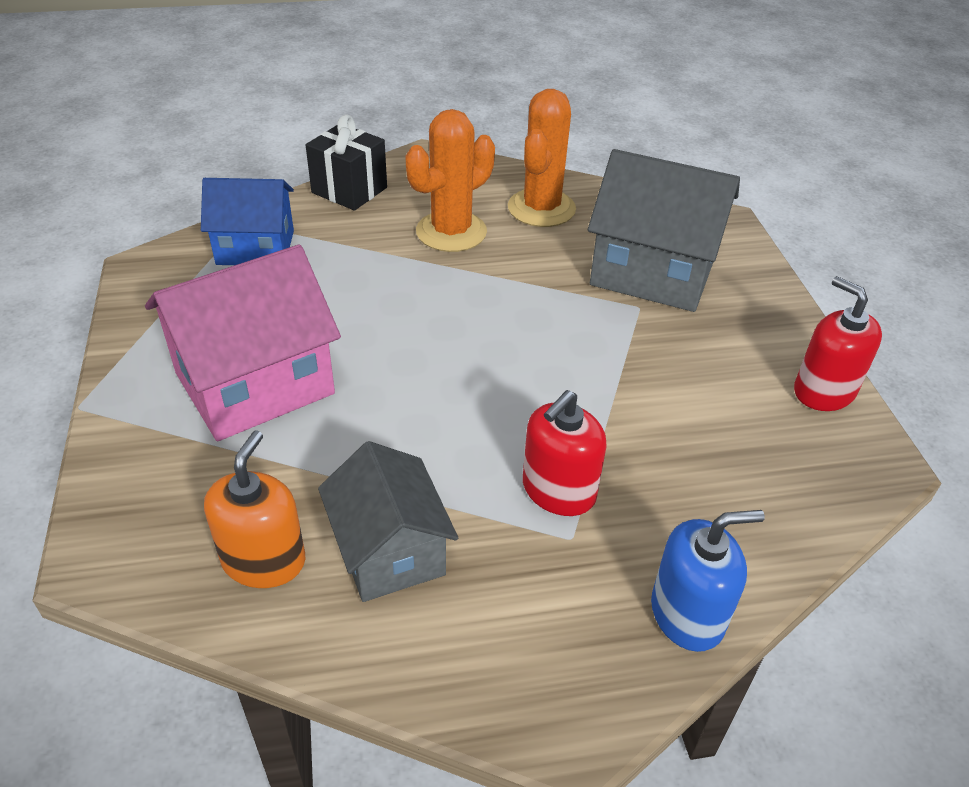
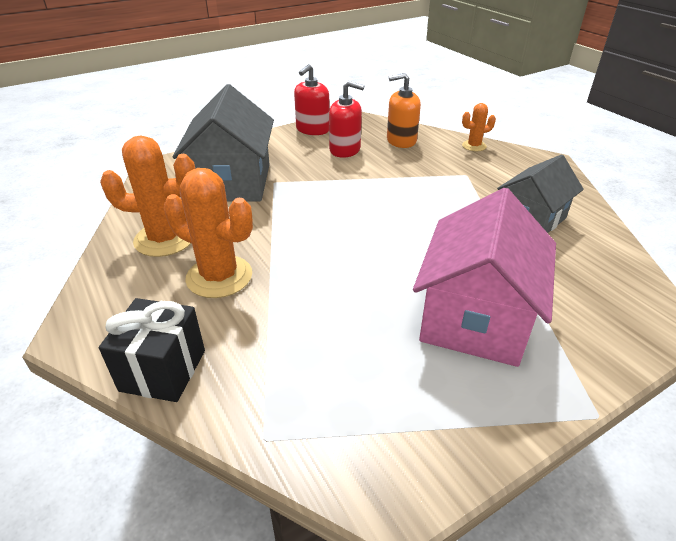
camera: 110 degrees left, 5 degrees down
(254, 383) = (475, 317): pink house -> pink house turned 75 degrees clockwise
(255, 247) = (305, 403): blue house -> none
(264, 560) = (586, 256): orange soap dispenser -> orange soap dispenser (401, 141)
(558, 490) = (442, 182): red soap dispenser -> red soap dispenser (345, 150)
(687, 614) = (474, 146): blue soap dispenser -> orange cactus

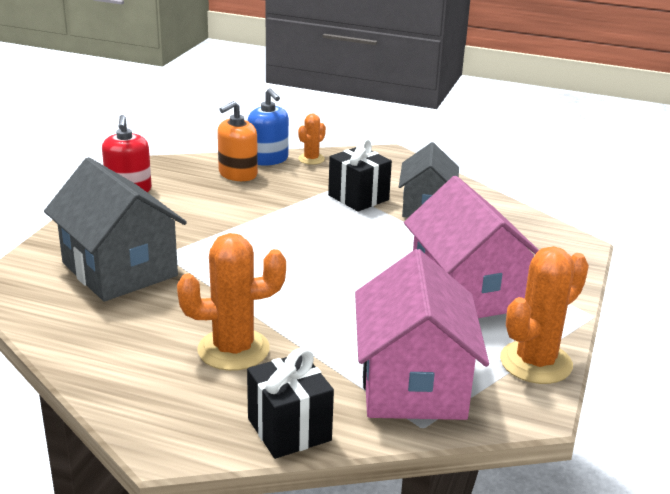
camera: 40 degrees left, 10 degrees down
(165, 239) = (129, 344): orange cactus -> orange cactus (535, 362)
(310, 387) = (413, 384): none -> pink house
(345, 150) = (193, 200): red soap dispenser -> none
(438, 136) = (268, 159): none -> blue soap dispenser
(476, 189) = (358, 197): none -> black gift

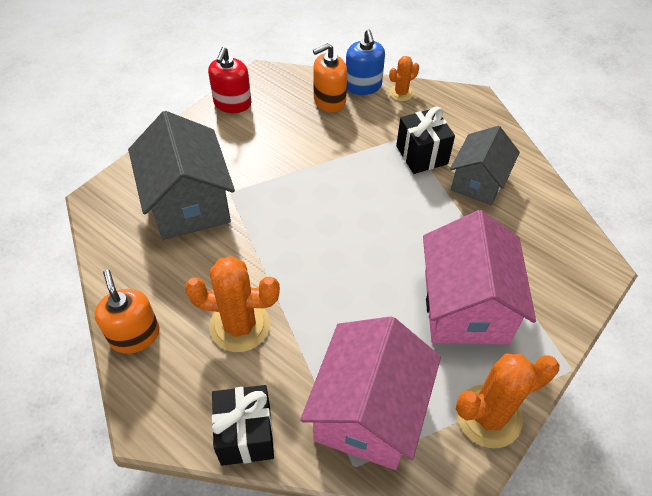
camera: 20 degrees right, 25 degrees up
(112, 380) = (135, 335): none -> orange soap dispenser

